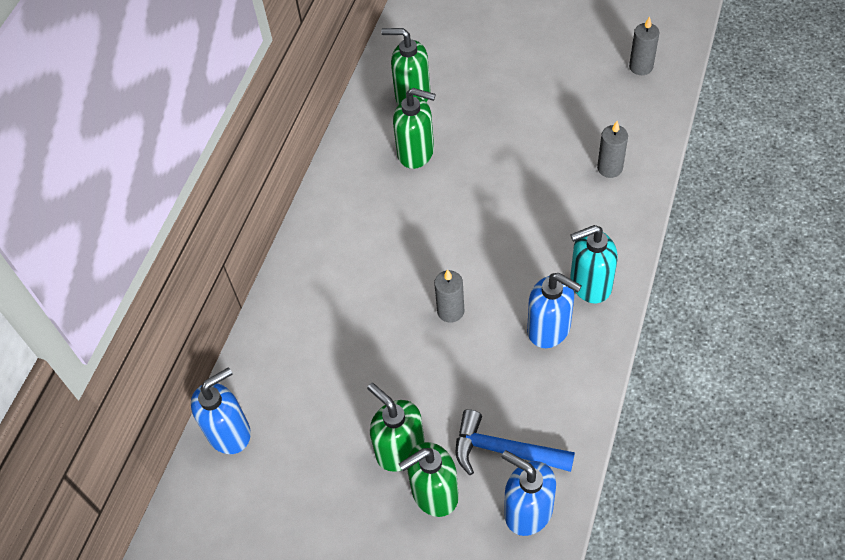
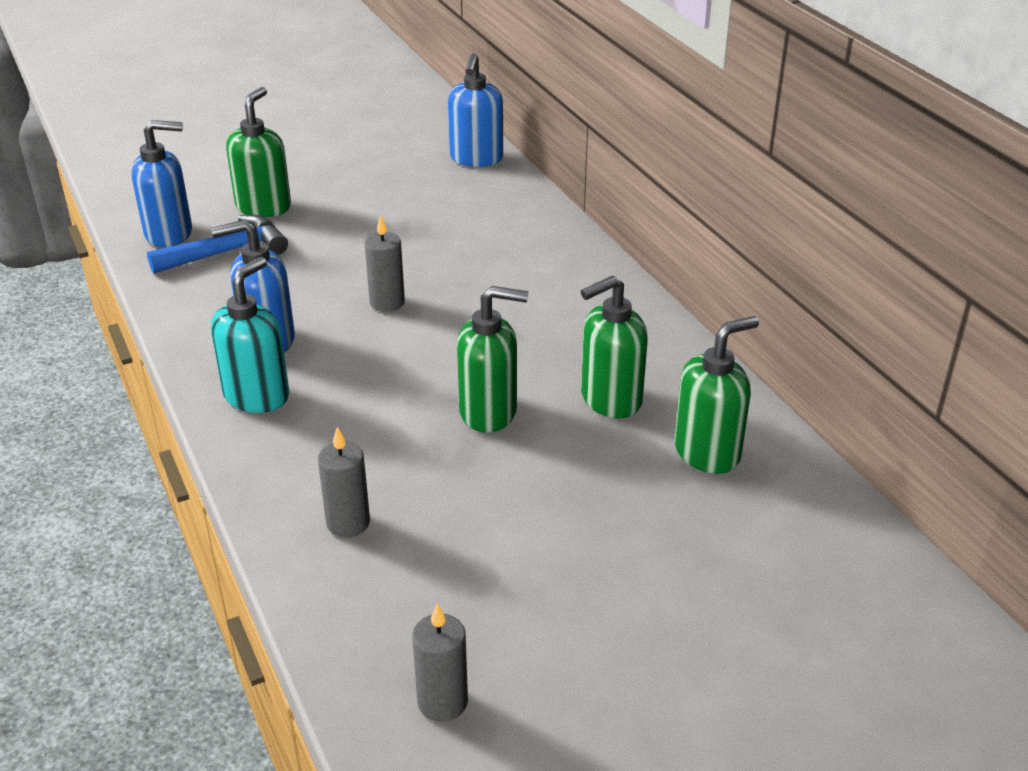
camera: 130 degrees right, 20 degrees down
(400, 449) = (323, 212): green soap dispenser -> green soap dispenser (489, 412)

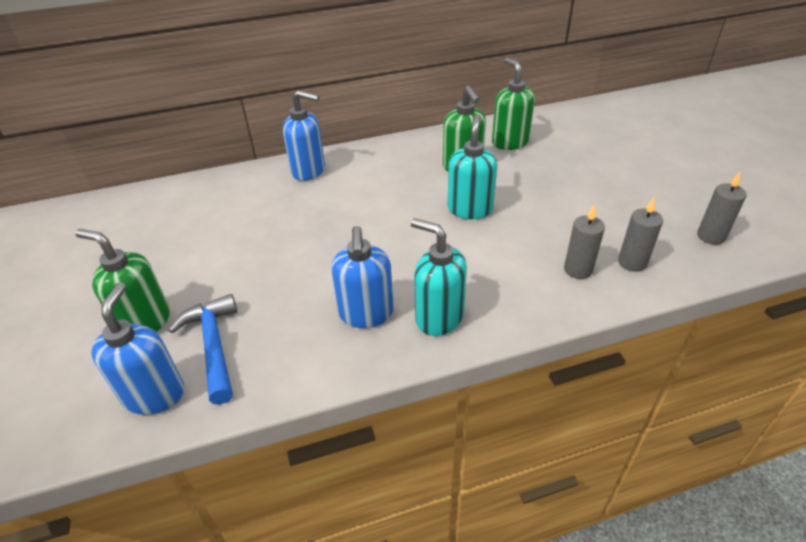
camera: 80 degrees left, 5 degrees up
(387, 302) = (334, 248): grey candle -> grey candle (632, 262)
(476, 159) = (149, 198): blue soap dispenser -> blue soap dispenser (309, 171)
(489, 412) = (470, 209): green soap dispenser -> turquoise soap dispenser

